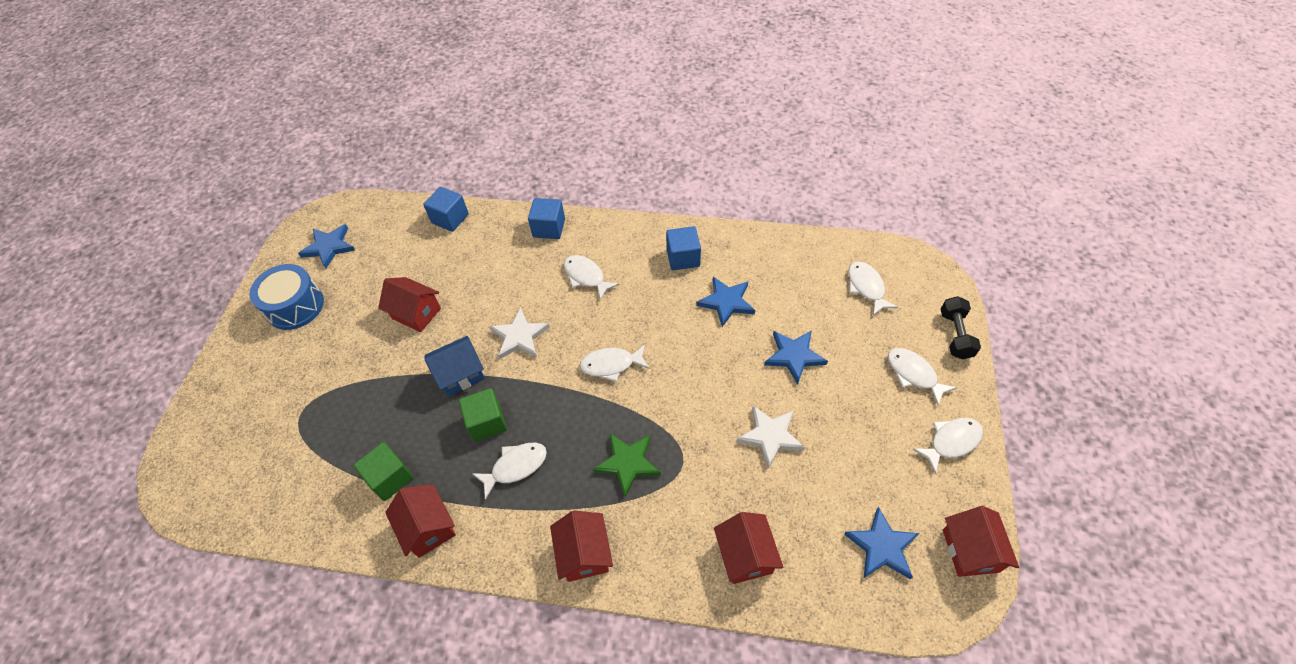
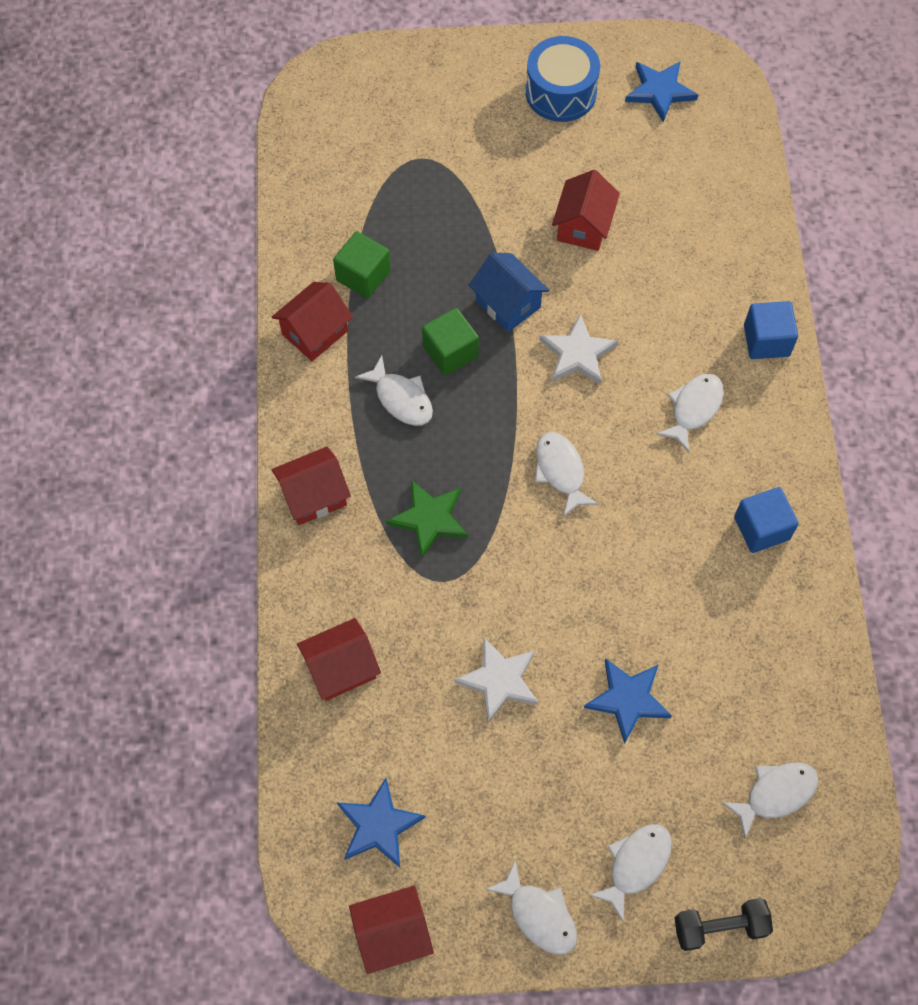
camera: 75 degrees right, 10 degrees up
(450, 219) = (747, 213): blue cube -> none
(726, 302) = (697, 599): blue star -> none

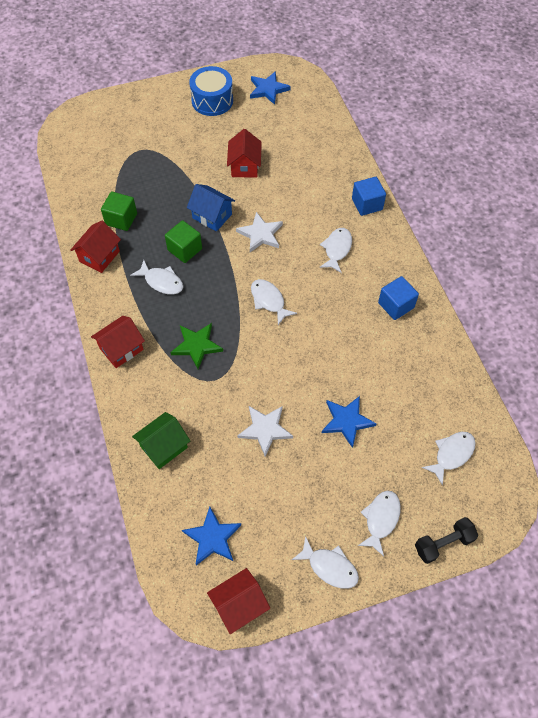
camera: 15 degrees left, 5 degrees down
(341, 668) = (164, 447): red house -> green house

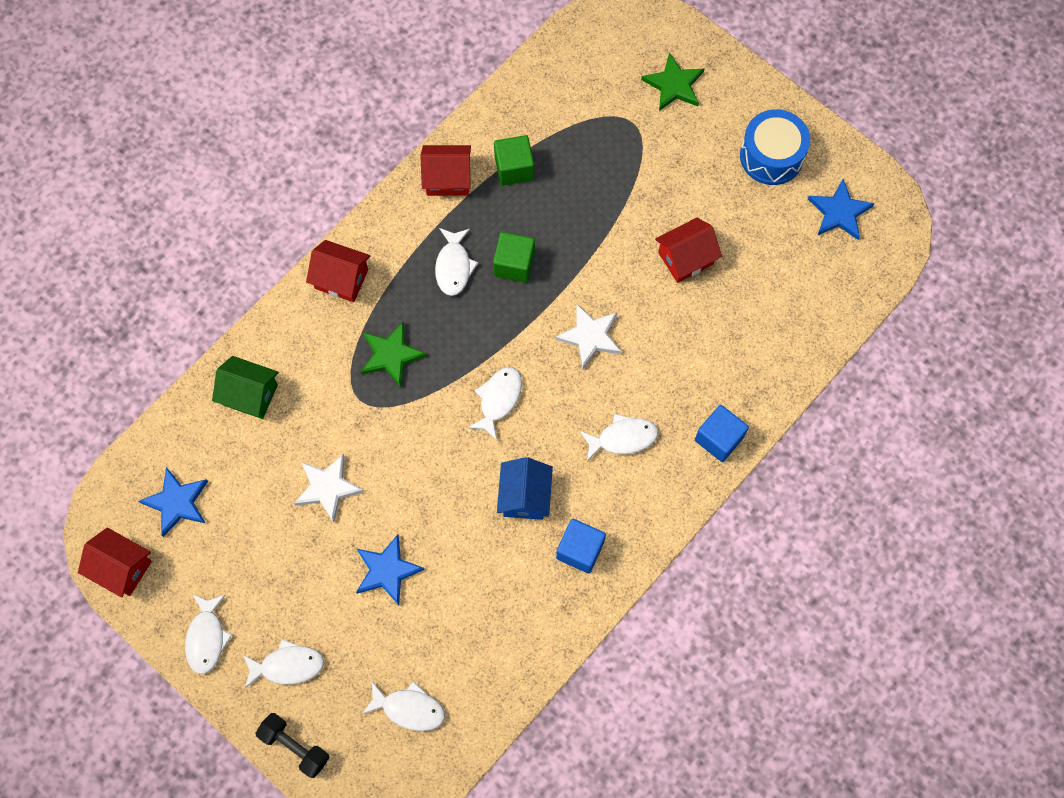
camera: 60 degrees right, 10 degrees up
(133, 120) = (674, 85): none -> green star
(212, 216) = (582, 266): blue house -> blue house (524, 496)

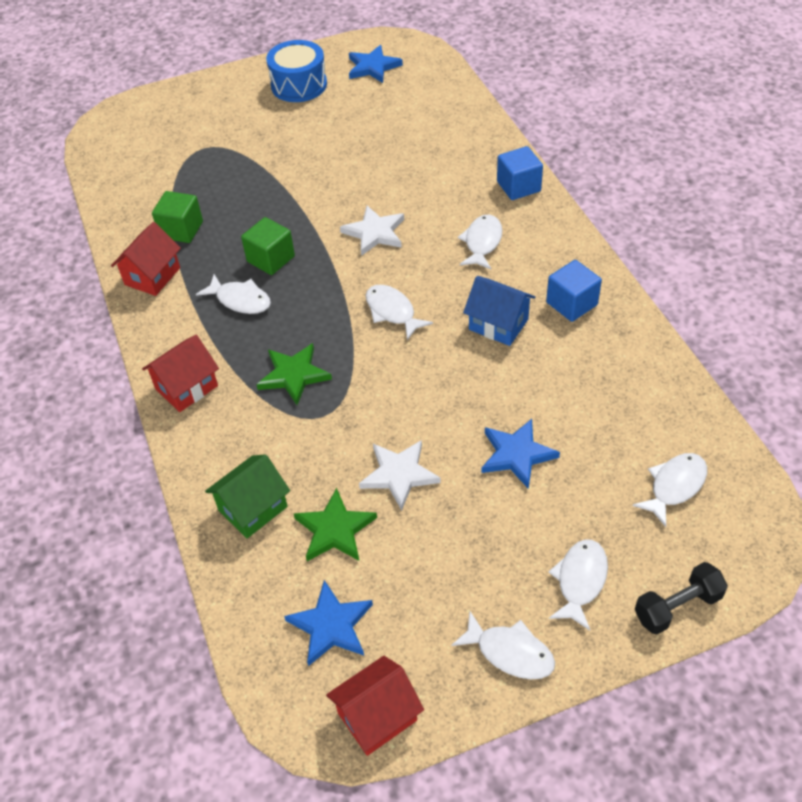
camera: 60 degrees left, 20 degrees down
(674, 85) = (193, 115): green star -> green star (335, 529)
(685, 258) = (347, 155): red house -> none

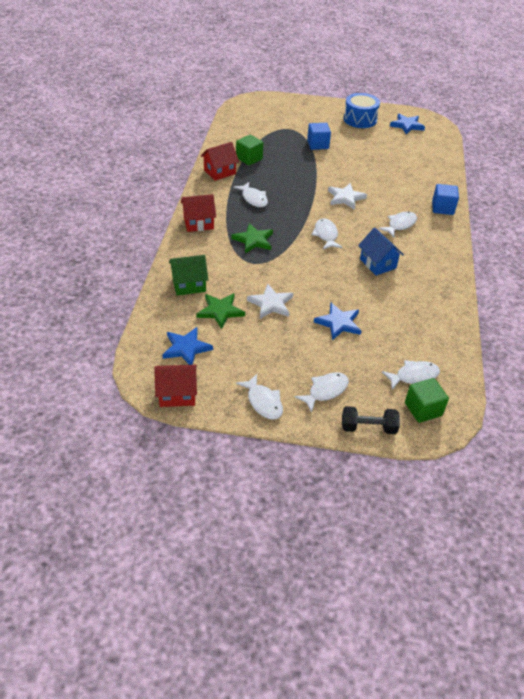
camera: 25 degrees right, 5 degrees down
(271, 259) = (283, 188): green cube -> green cube (423, 409)
(571, 304) = (427, 271): blue cube -> blue cube (318, 144)

